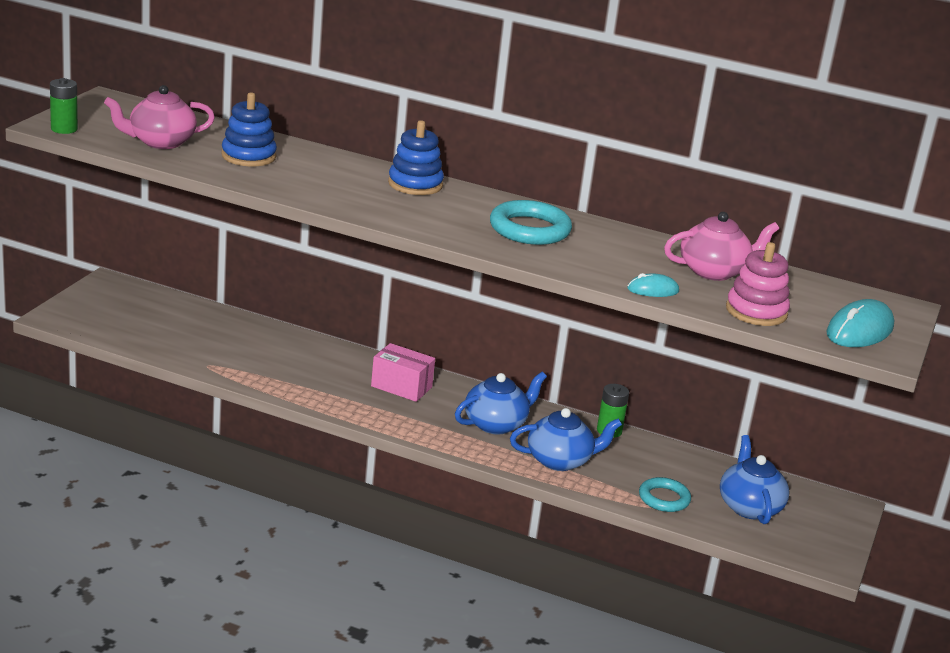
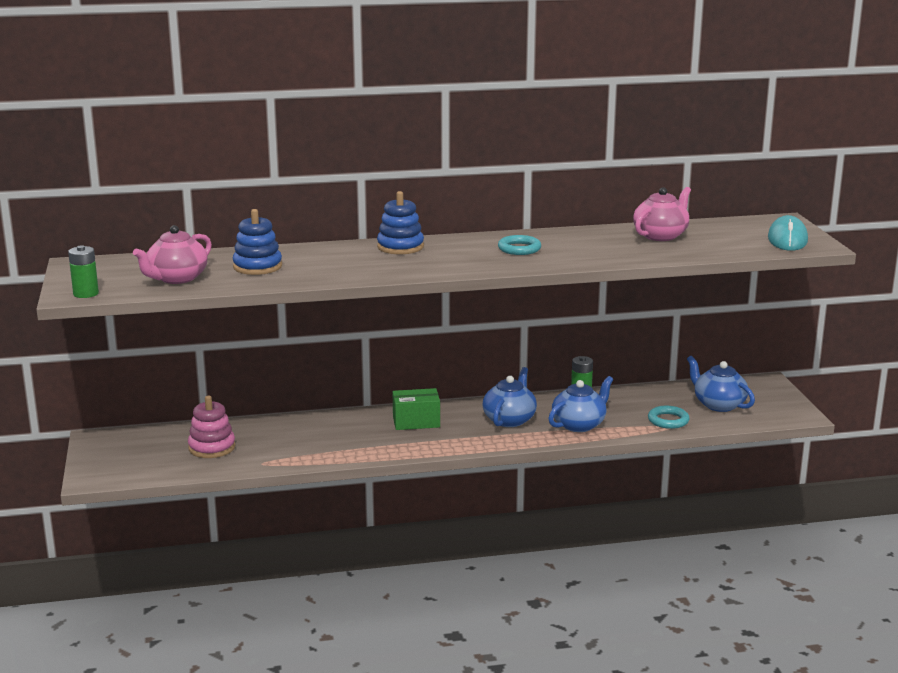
camera: 30 degrees left, 5 degrees down
(401, 387) = (416, 422): pink box -> green box
(529, 229) = (519, 249): turquoise ring -> turquoise ring, size x0.64
(653, 290) = (650, 257): turquoise mouse -> none
(756, 311) = (722, 249): pink stacking toy -> pink stacking toy (212, 447)

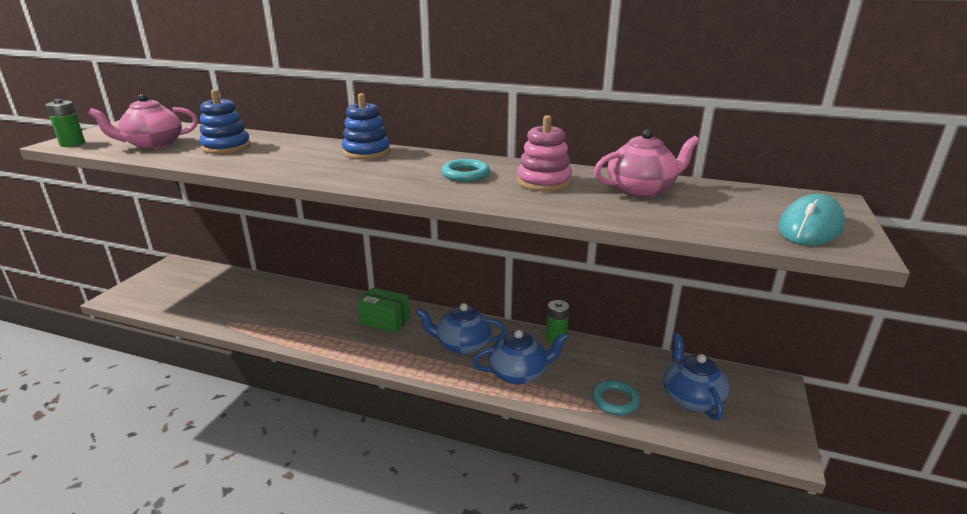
camera: 30 degrees right, 5 degrees up
(212, 447) = (220, 296): pink stacking toy -> pink stacking toy (544, 182)
(509, 419) = (462, 345): blue teapot -> blue teapot turned 135 degrees counterclockwise

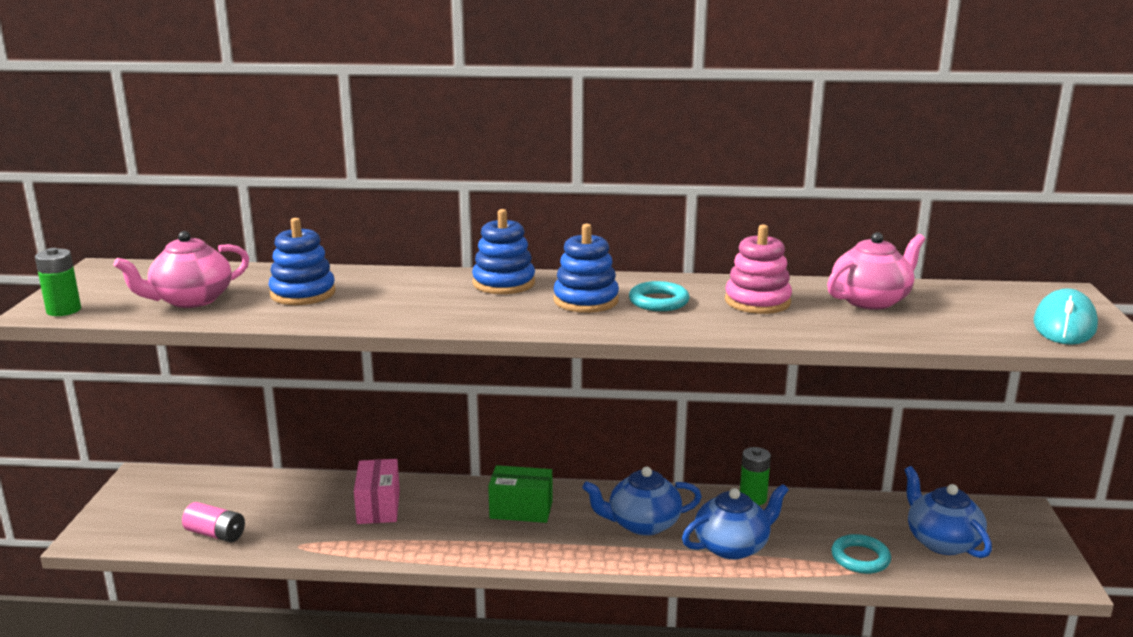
camera: 15 degrees left, 5 degrees down
(185, 307) = (216, 534): none -> pink battery
(295, 305) = (378, 507): none -> pink box
(411, 169) = (586, 300): none -> blue stacking toy

